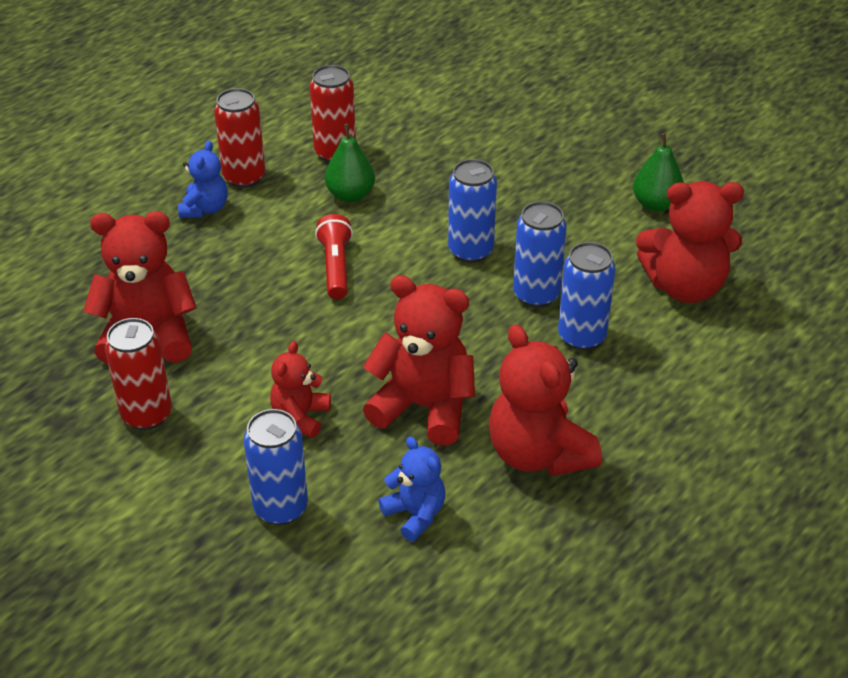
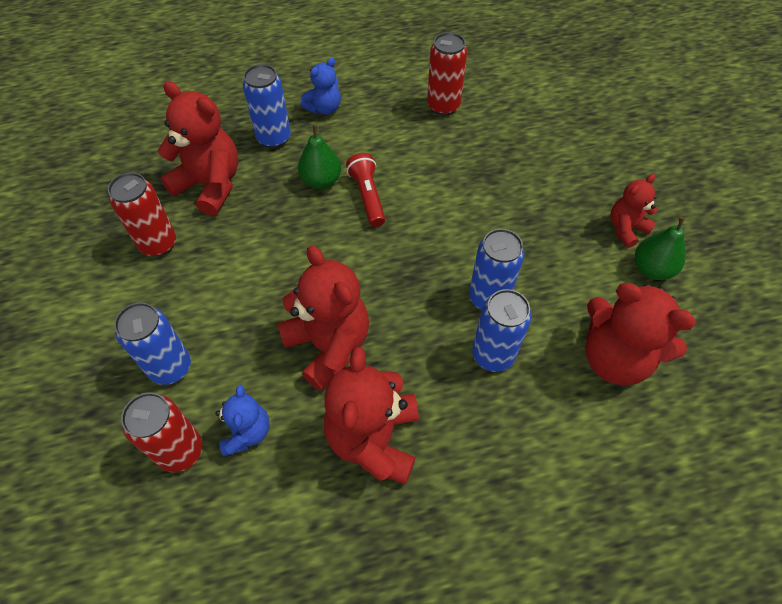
camera: 35 degrees right, 15 degrees up
(244, 177) = (368, 97): red can -> red can (180, 451)
(300, 417) = (244, 302): red teddy bear -> red teddy bear (626, 229)
(336, 267) = (367, 196): red flashlight -> red flashlight turned 45 degrees counterclockwise
(350, 195) = (426, 144): green pear -> green pear (321, 181)
(470, 251) = (471, 233): blue can -> blue can (274, 138)

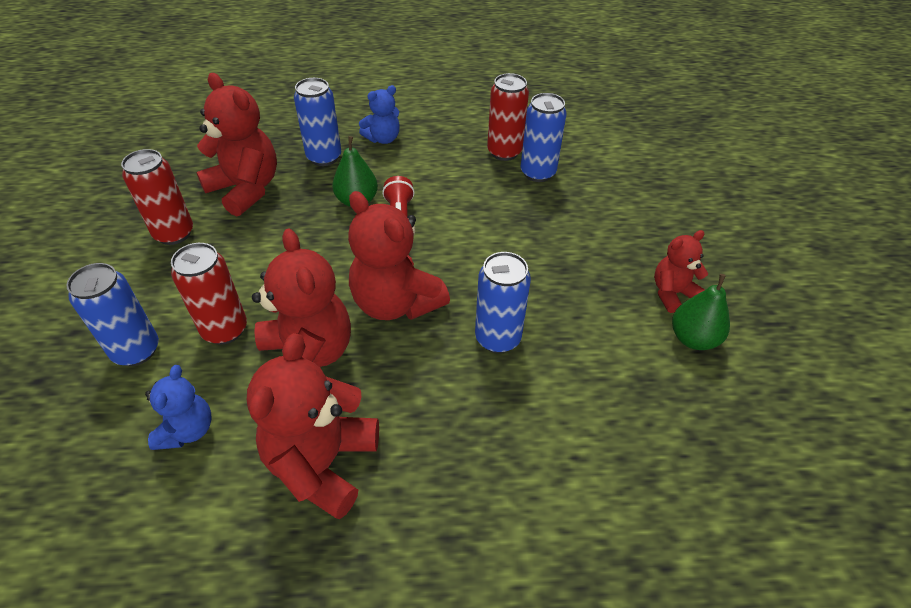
camera: 10 degrees right, 10 degrees down
(180, 451) = (111, 436): red can -> red can (225, 330)
(493, 355) = (485, 398): blue can -> blue can (537, 173)
(615, 358) = (627, 426): red teddy bear -> red teddy bear (396, 303)

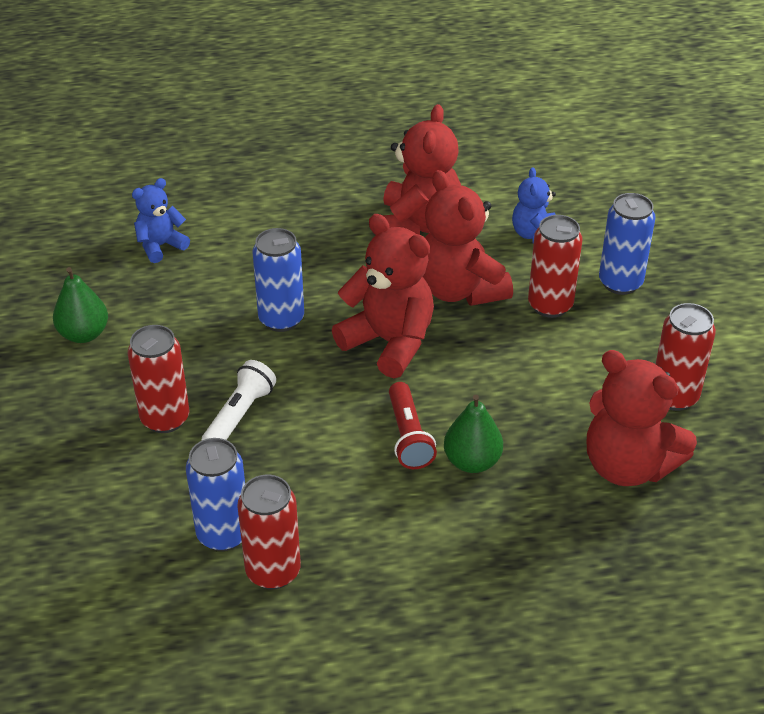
camera: 175 degrees right, 5 degrees down
(324, 157) = (547, 533): blue can -> none
(383, 139) = (470, 581): blue teddy bear -> blue teddy bear (160, 246)
(532, 248) = (239, 415): none -> white flashlight
(594, 251) = (165, 418): none -> red can
(672, 293) = (88, 377): red teddy bear -> none

